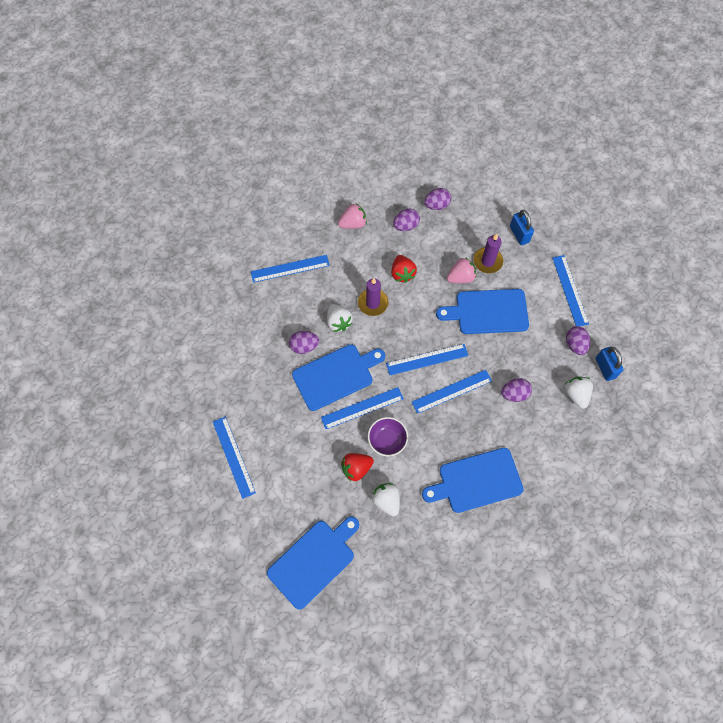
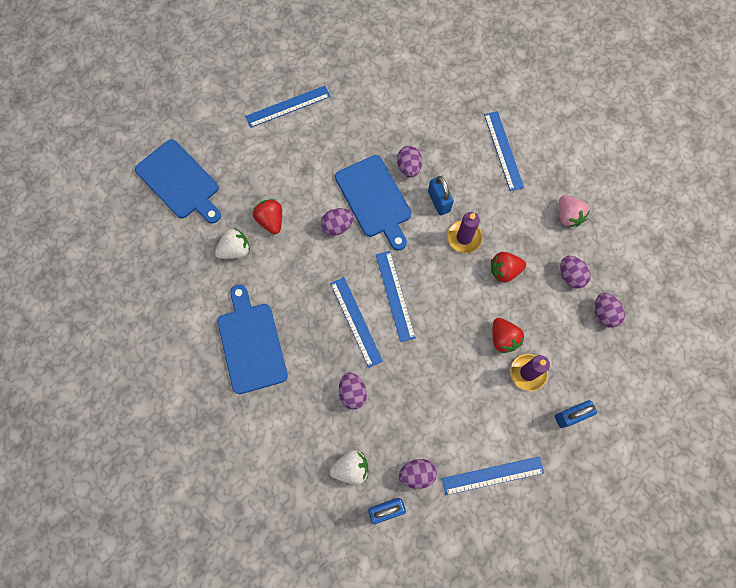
camera: 90 degrees right, 5 degrees up
(338, 322) = (439, 201): white strawberry -> blue padlock
(362, 408) = (337, 226): blue ruler -> purple egg
(387, 440) = (300, 251): purple bowl -> none
(461, 277) = (503, 338): pink strawberry -> red strawberry
(488, 312) = (458, 369): blue cutting board -> none

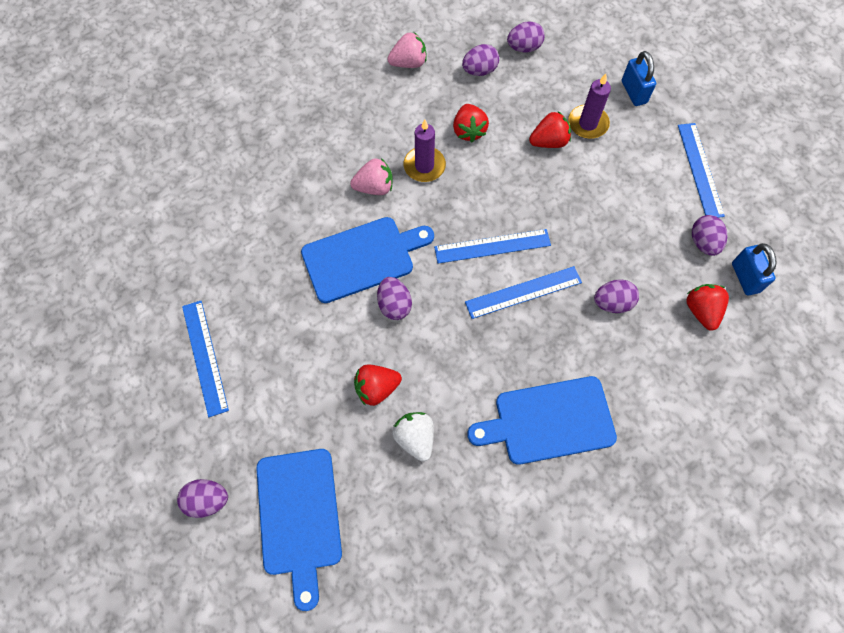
camera: 85 degrees left, 5 degrees down
(180, 181) = (299, 516): blue cutting board -> blue cutting board turned 120 degrees clockwise
(351, 468) = (701, 311): white strawberry -> red strawberry
(408, 167) = (323, 215): purple egg -> purple egg (207, 500)
(439, 201) = (374, 187): blue padlock -> pink strawberry
(503, 150) = (317, 113): blue ruler -> none

